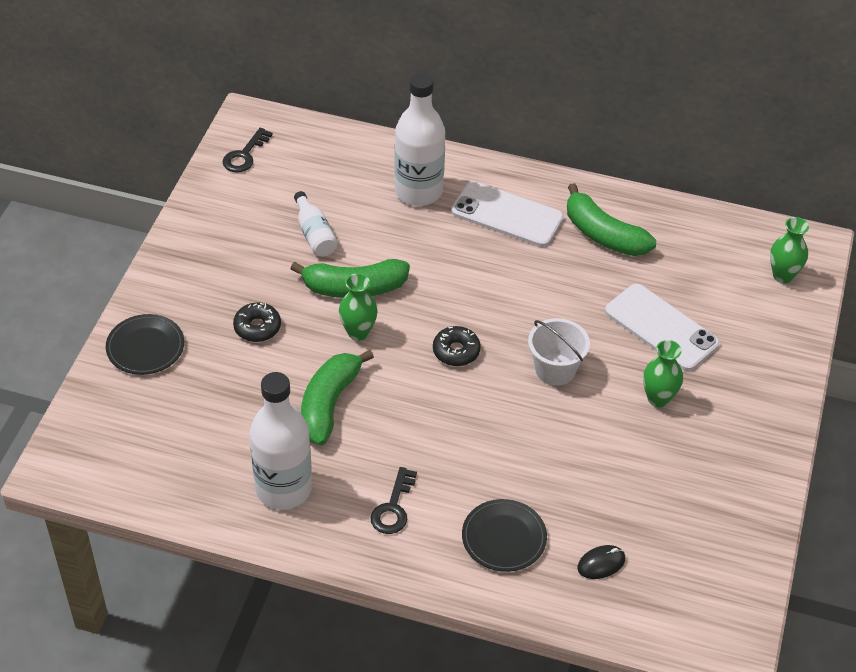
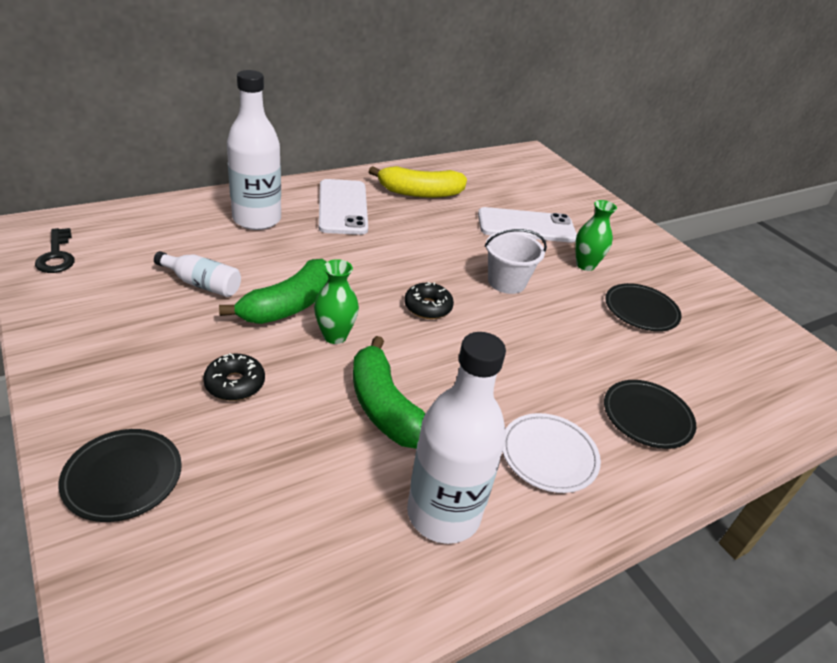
camera: 50 degrees left, 10 degrees down
(393, 507) = (549, 455): black key -> white plate
(507, 215) = (342, 207): white phone -> white phone turned 75 degrees counterclockwise
(601, 563) = (718, 387): black mouse -> none
(603, 234) = (419, 193): green banana -> yellow banana
(642, 468) = (641, 310): none -> black plate
(783, 275) = (541, 172): green vase -> none

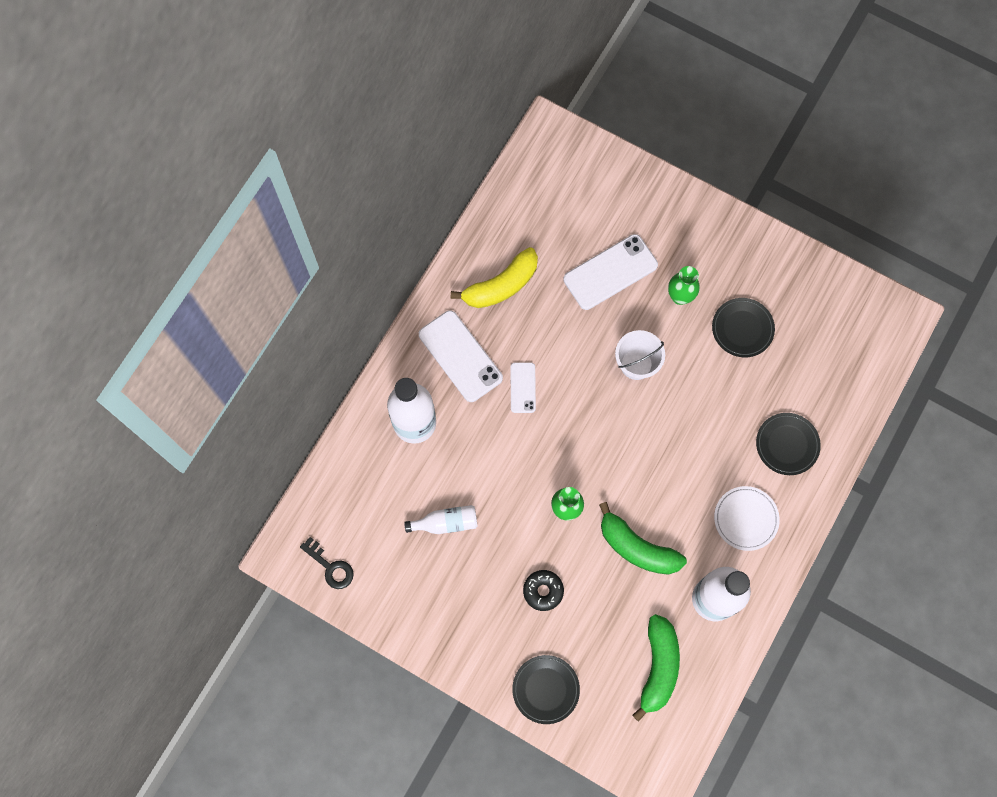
camera: 25 degrees left, 35 degrees up
(288, 306) = (516, 502): green banana -> green banana (658, 667)
(379, 245) = (522, 387): none -> white phone
(427, 307) = (602, 435): black donut -> none

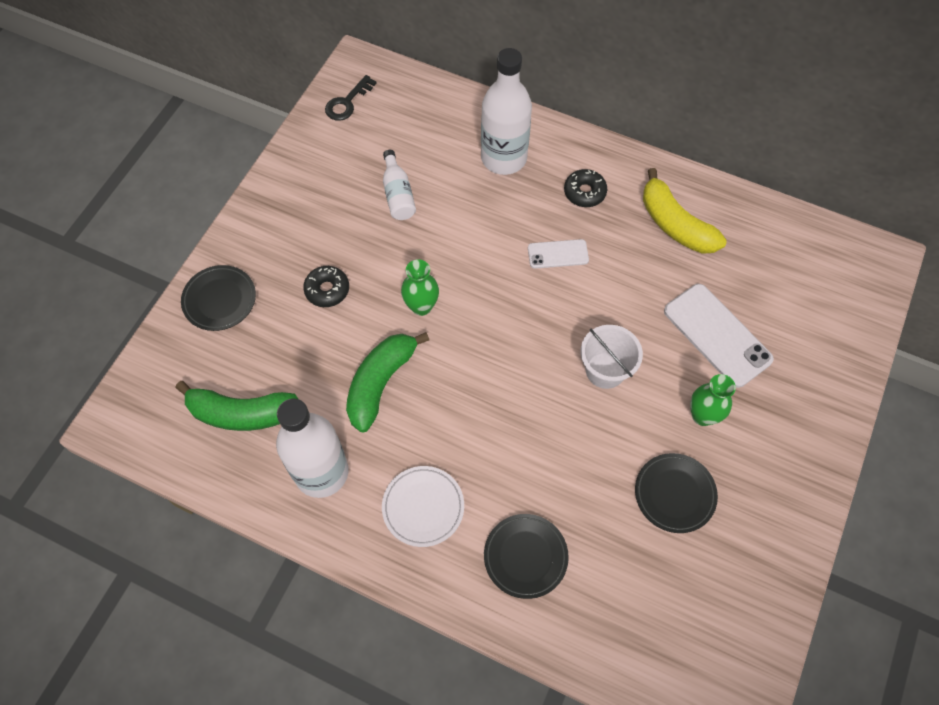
camera: 85 degrees right, 10 degrees down
(460, 356) = (584, 192): white phone -> black donut

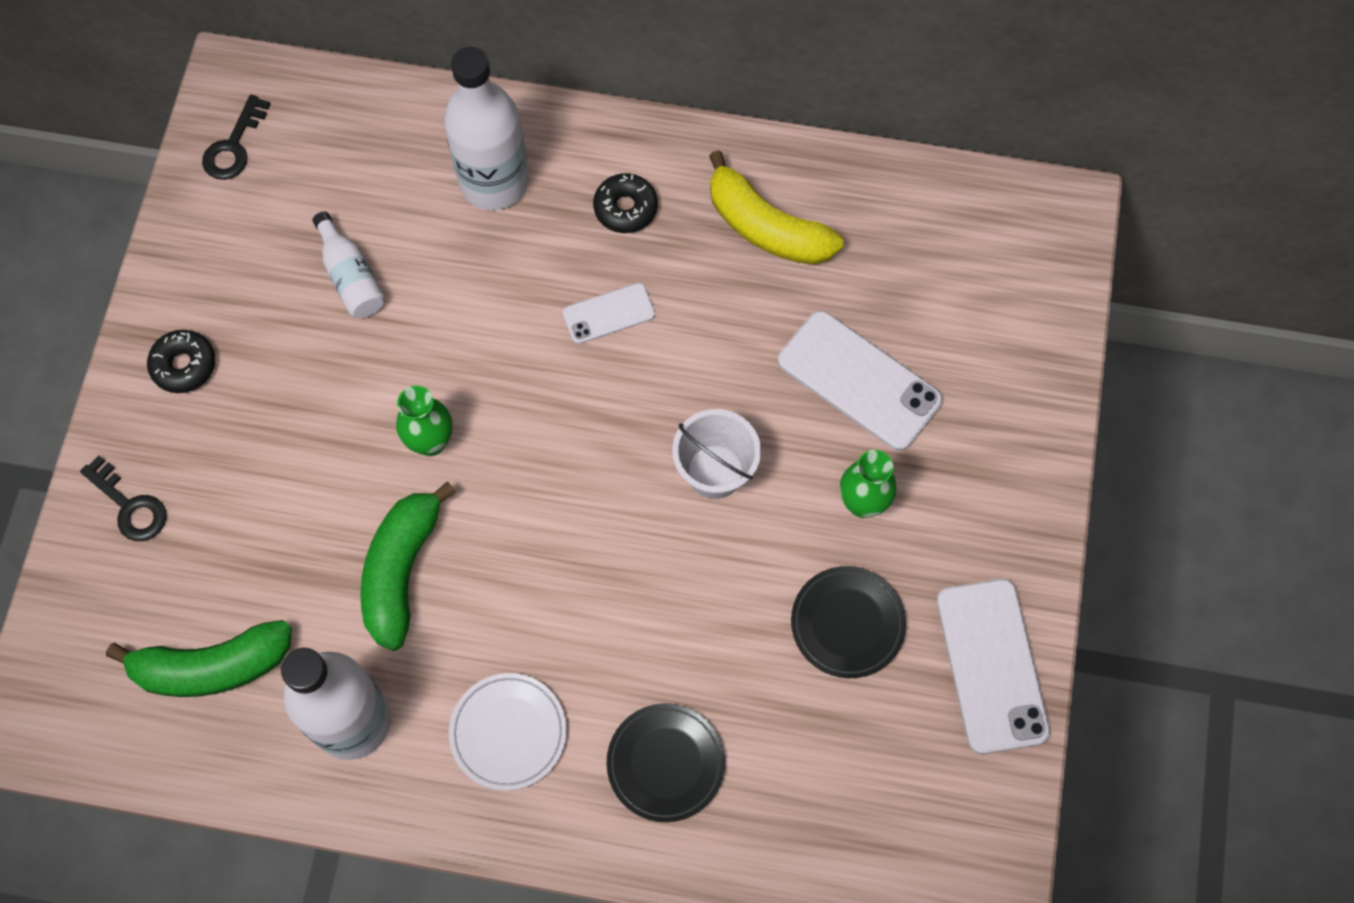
camera: 15 degrees left, 5 degrees up
(219, 300) = (129, 505): black plate -> black key
(327, 290) = (286, 451): black donut -> black donut (184, 365)
(772, 549) = (991, 665): none -> white phone

